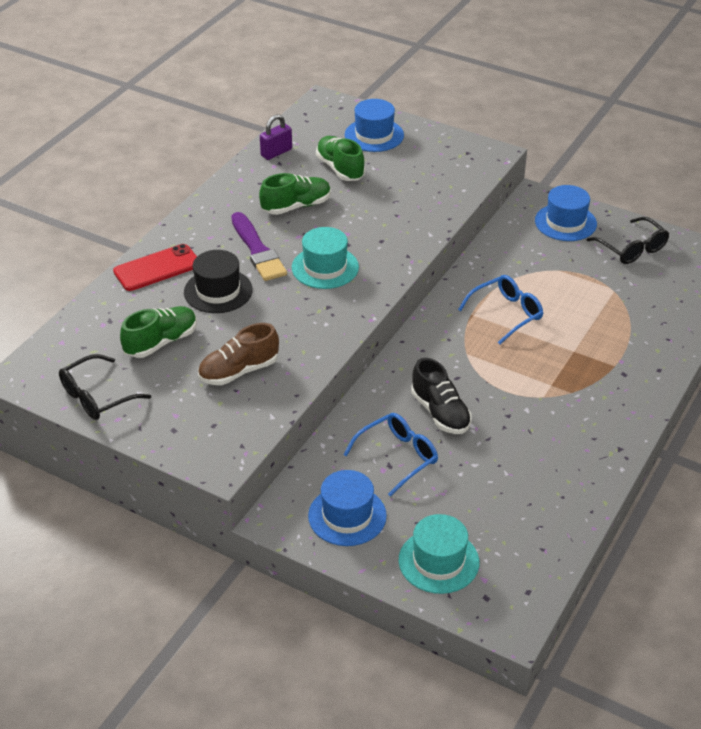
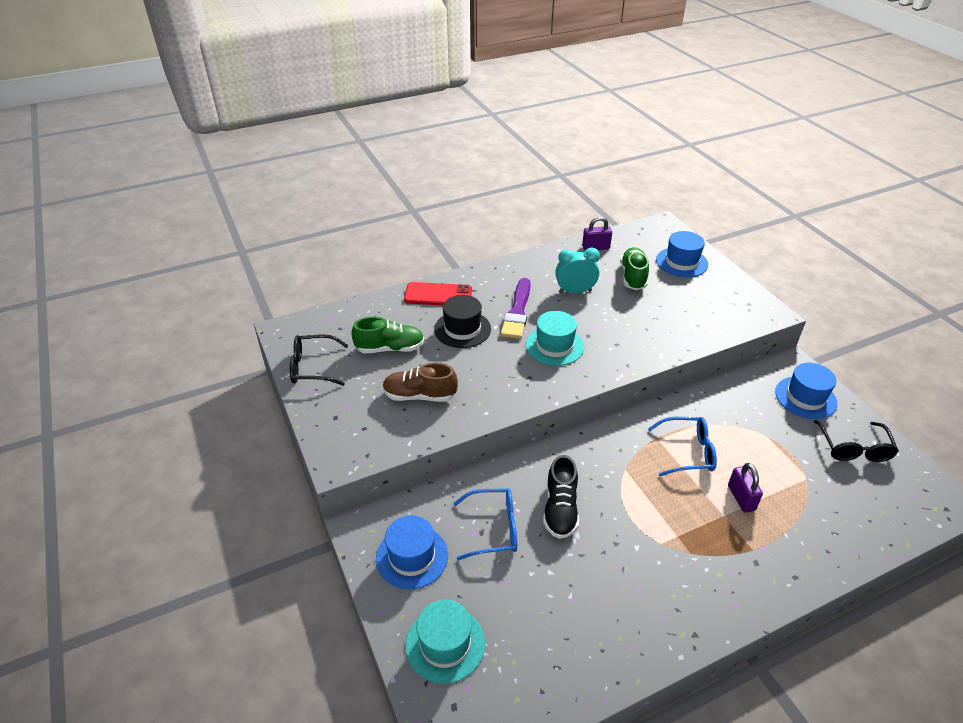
camera: 35 degrees right, 0 degrees up
(296, 206) = (575, 291): green shoe -> turquoise clock
(576, 330) = (741, 498): none -> purple padlock

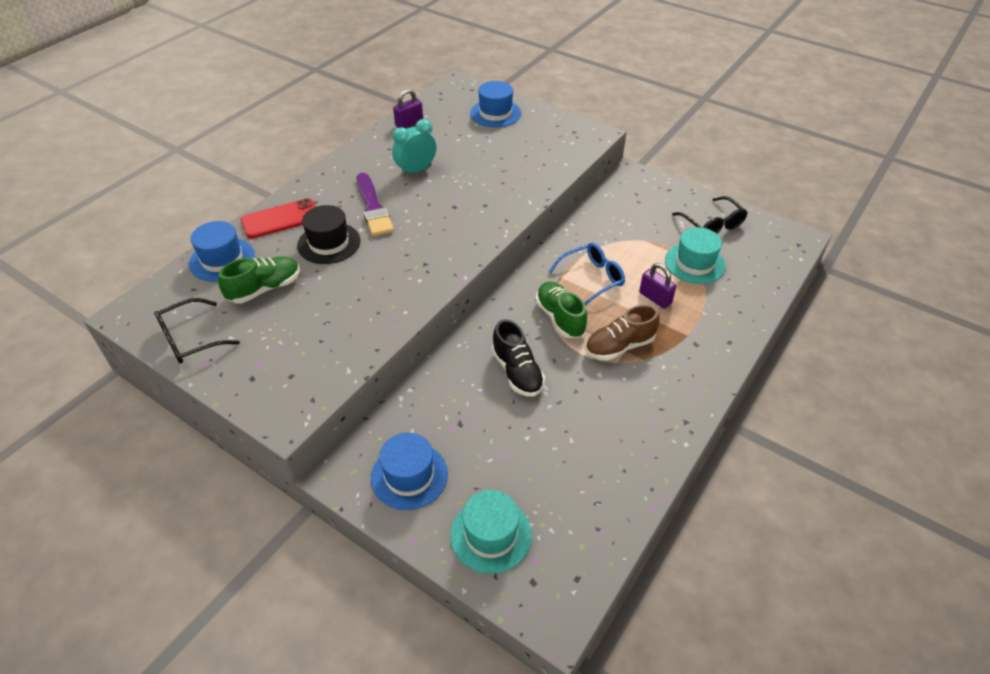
camera: 30 degrees left, 5 degrees up
(420, 396) = (328, 322): brown shoe -> brown shoe (619, 346)
(493, 529) = (469, 416): blue glasses -> none
(554, 346) = (429, 227): turquoise hat -> turquoise hat (694, 263)
(633, 277) = (461, 140): green shoe -> green shoe (560, 318)
(805, 397) = (654, 197): blue hat -> blue hat (222, 259)

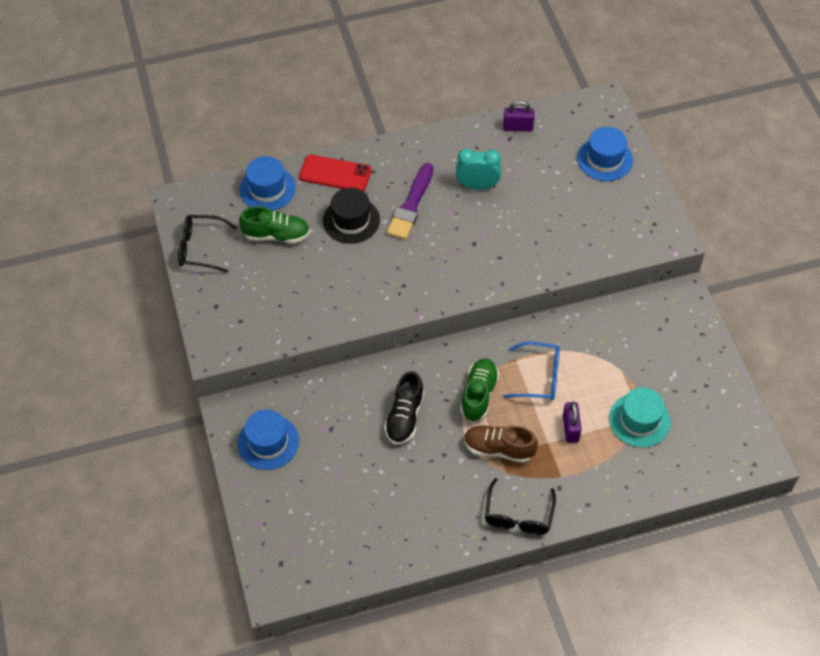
camera: 40 degrees right, 10 degrees up
(491, 535) = (282, 517): turquoise hat -> none
(712, 224) = (699, 394): black glasses -> black glasses (518, 515)

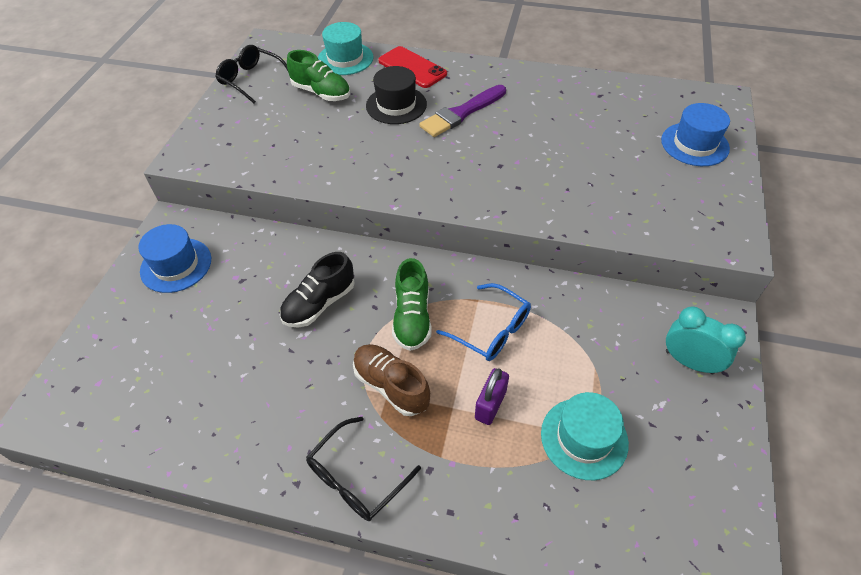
camera: 30 degrees right, 5 degrees down
(267, 189) = (345, 59): blue hat -> turquoise hat
(477, 186) = (539, 120): turquoise clock -> turquoise clock (689, 362)
(479, 395) = (412, 317): green shoe -> green shoe turned 135 degrees clockwise
(518, 127) = (615, 89): purple padlock -> none

